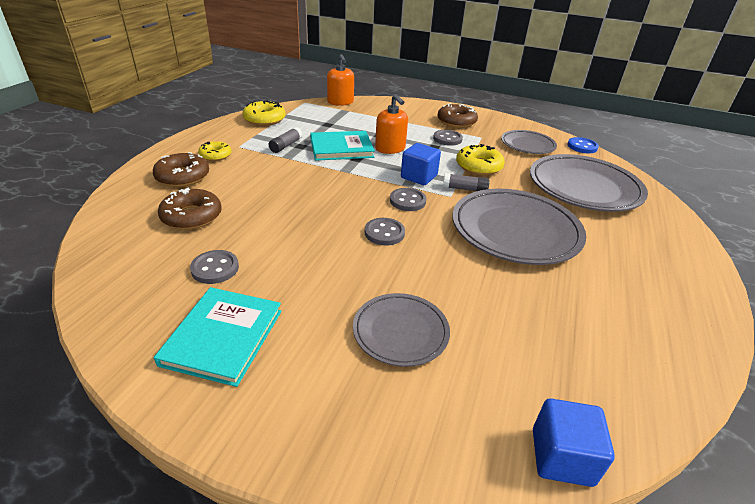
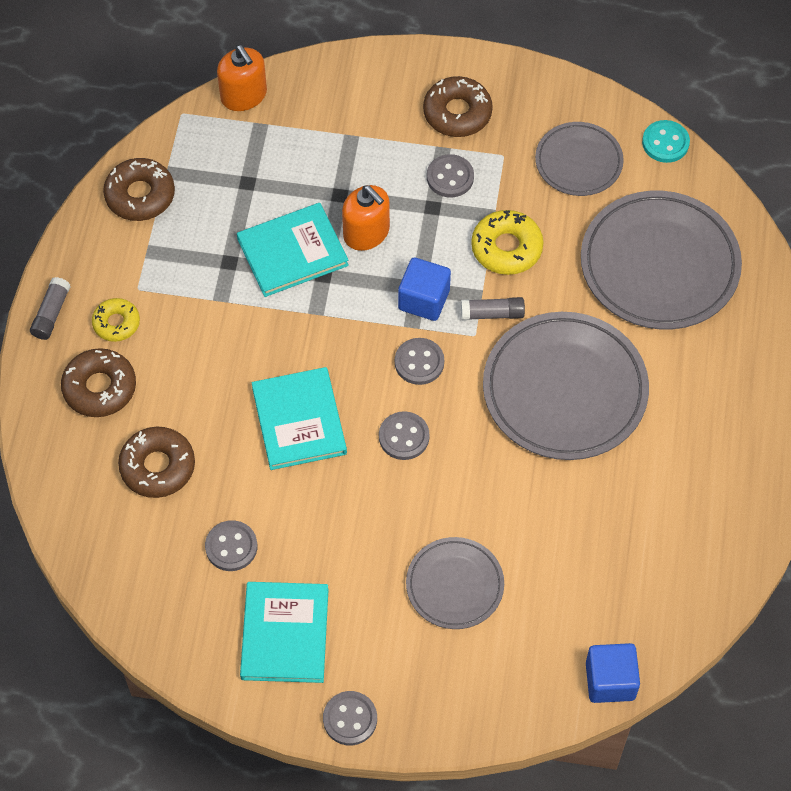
camera: 10 degrees left, 25 degrees up
(247, 430) = (350, 719): none -> grey button
(264, 119) = (140, 195): yellow donut -> brown donut
(286, 145) = (207, 268): grey glue stick -> grey glue stick (51, 314)
(309, 212) = (299, 420): none -> turquoise book
(582, 146) = (665, 143): blue button -> turquoise button

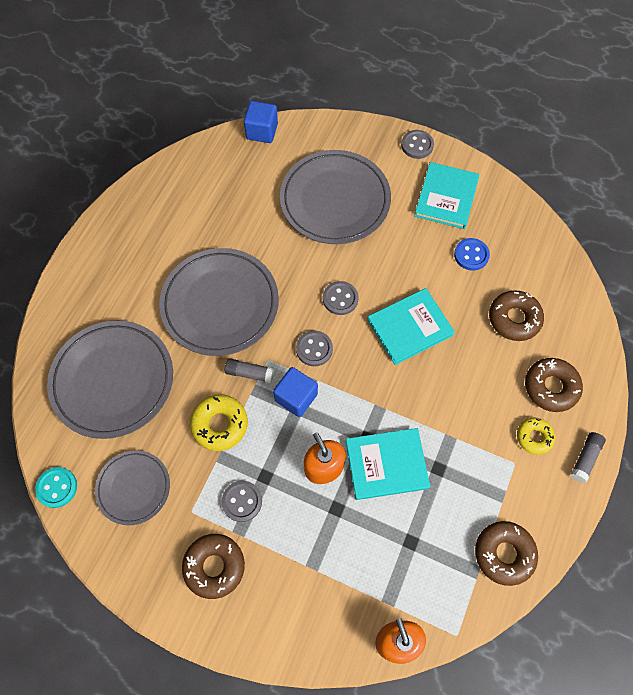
camera: 165 degrees left, 5 degrees up
(231, 547) = (471, 255): grey button -> blue button
(299, 420) = (410, 327): turquoise book -> turquoise book turned 60 degrees clockwise
(454, 585) = (335, 200): grey plate -> grey plate, size x1.77

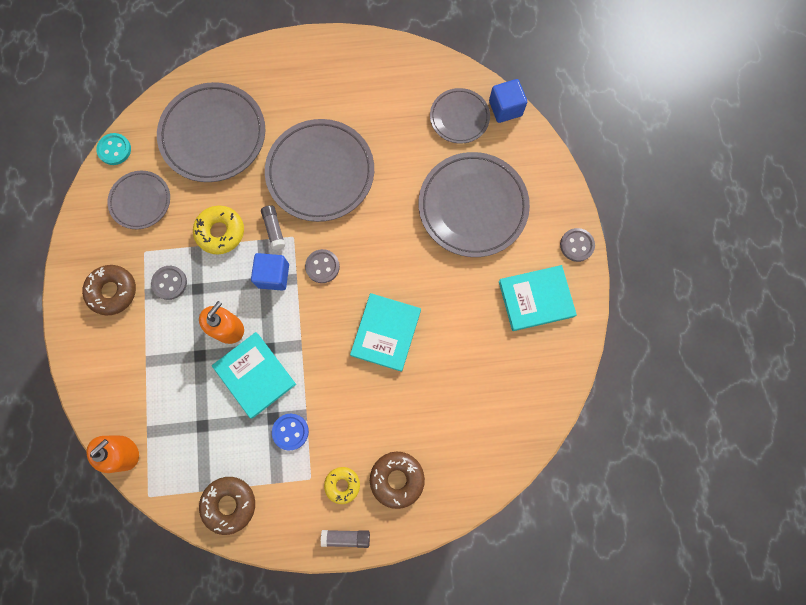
camera: 60 degrees right, 10 degrees up
(246, 168) = (459, 118): none -> grey plate
(340, 299) = (380, 262): grey button -> none
(410, 327) = (386, 332): turquoise book -> turquoise book turned 75 degrees clockwise
(471, 255) = (488, 350): blue button -> blue button (290, 431)
(514, 319) = (445, 417): brown donut -> none

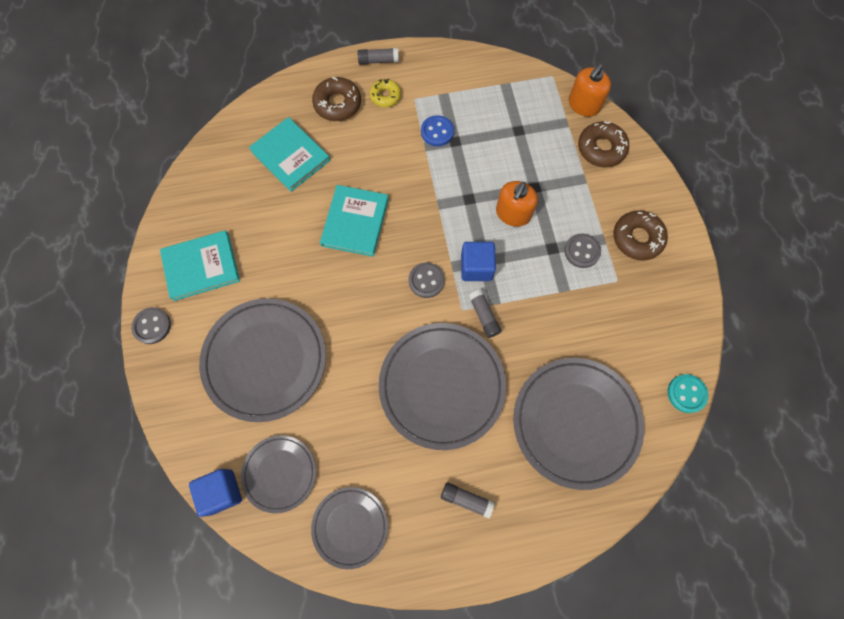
camera: 175 degrees right, 5 degrees down
(141, 201) = (637, 335): grey plate -> grey plate (350, 526)
(220, 232) = (541, 308): yellow donut -> none
(229, 504) = (481, 75): brown donut -> brown donut (601, 148)
(255, 375) = (478, 174): turquoise book -> turquoise book (290, 156)
(312, 88) = (466, 499): none -> grey glue stick

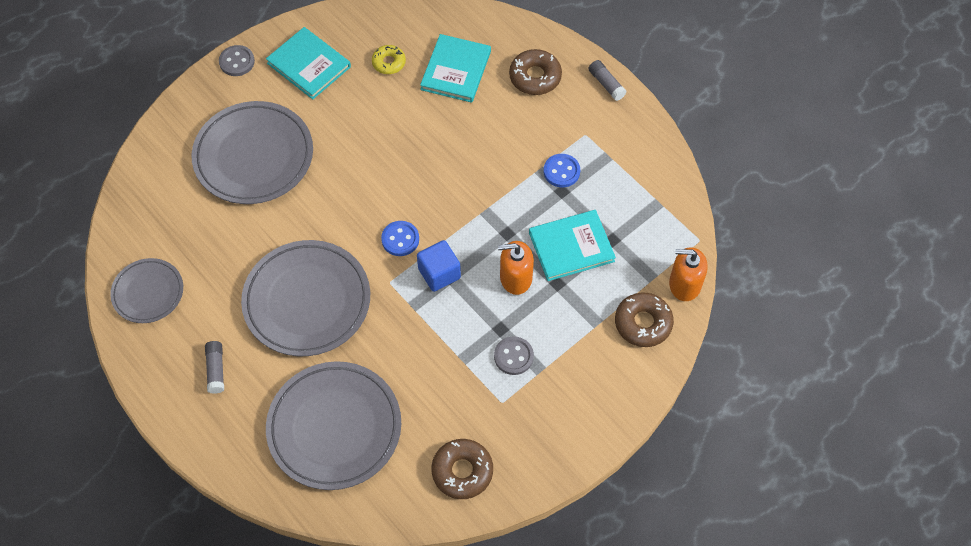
camera: 60 degrees right, 10 degrees down
(222, 492) = (129, 187): blue cube -> none
(280, 473) = (165, 219): grey plate -> none
(355, 222) = (422, 154): turquoise book -> turquoise book (571, 247)
(385, 96) = (571, 110): yellow donut -> yellow donut (389, 63)
(426, 281) = (400, 239): grey button -> blue button
(484, 316) = (394, 303): grey glue stick -> none
(637, 238) = (560, 401): brown donut -> brown donut (462, 471)
(686, 393) = (419, 515): turquoise button -> none

